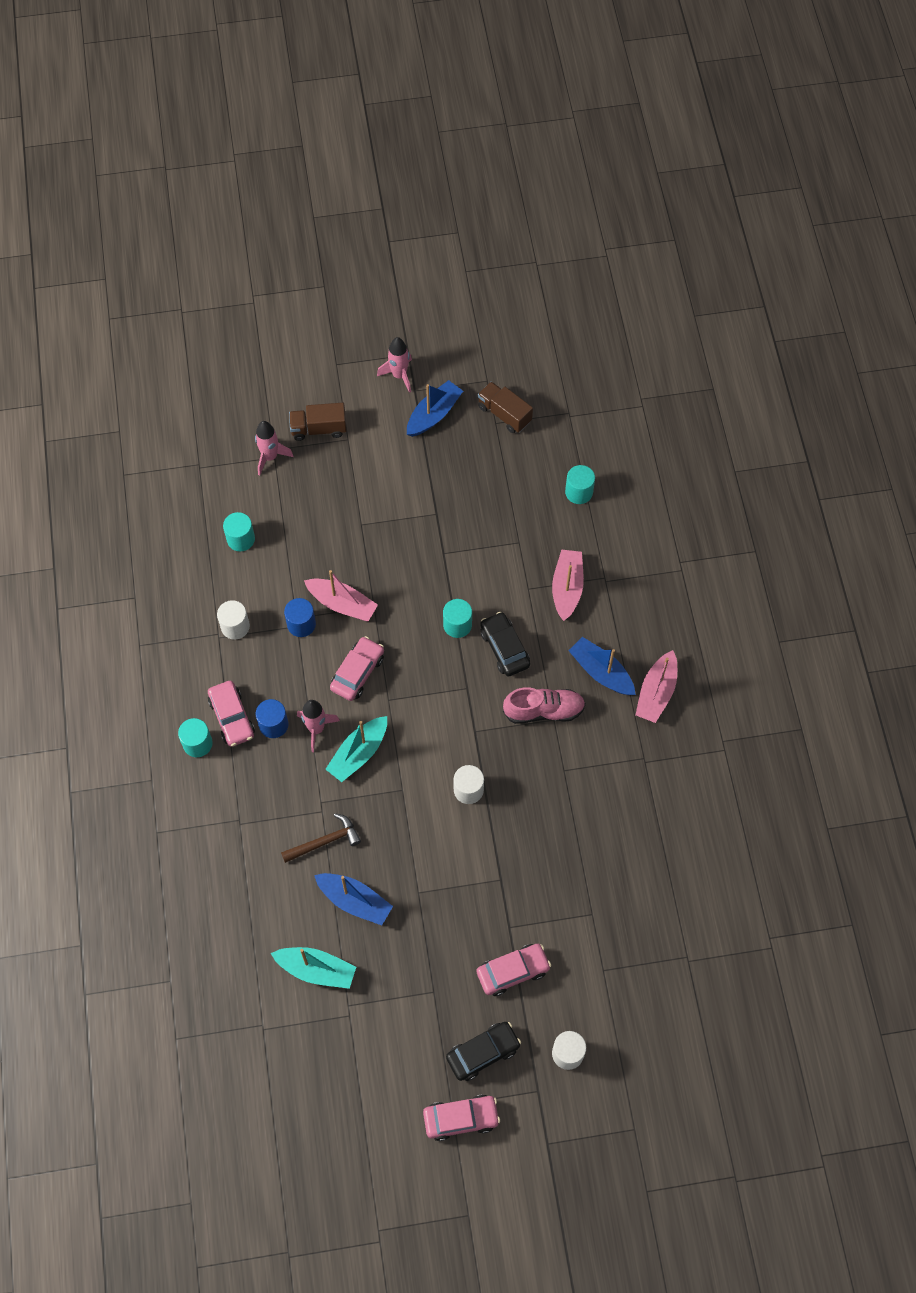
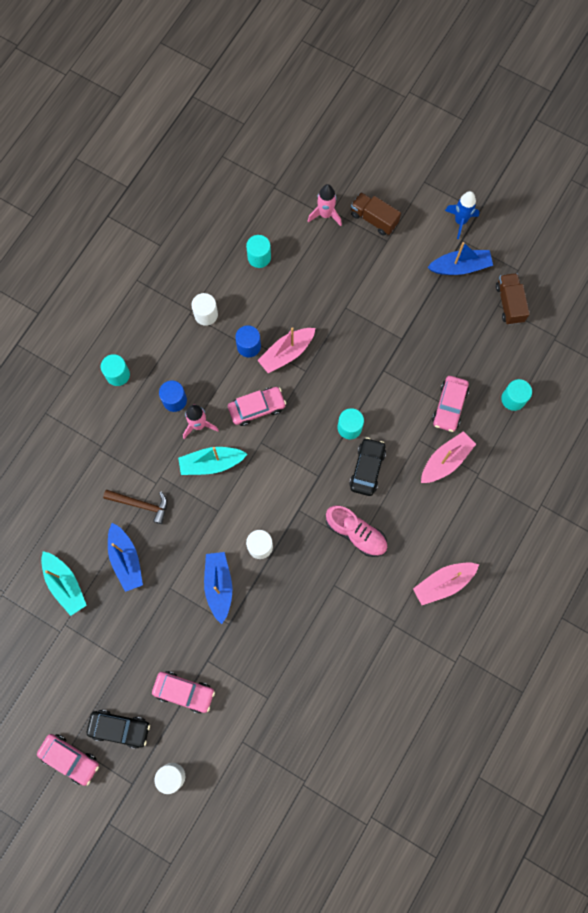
camera: 40 degrees right, 10 degrees up
(232, 717) = (153, 374): pink car -> pink car (449, 406)
(342, 604) = (286, 353): pink boat -> pink boat turned 75 degrees clockwise
(399, 375) = (460, 221): pink rocket -> blue rocket
(601, 672) = (418, 538): blue boat -> blue boat (219, 586)

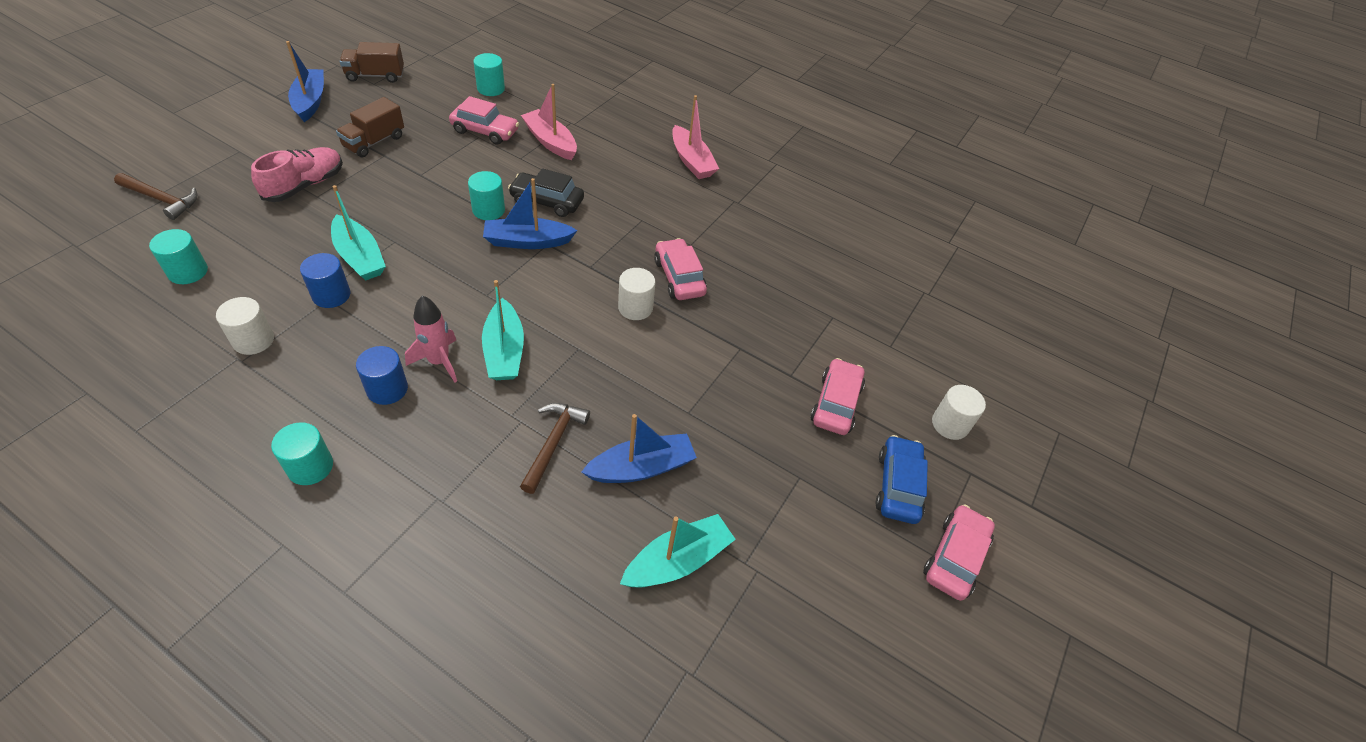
camera: 95 degrees left, 25 degrees down
(120, 728) = (897, 486): black car -> blue car
(219, 586) = (687, 355): blue boat -> blue boat (527, 241)
(257, 408) = (433, 294): pink car -> pink car (679, 277)
(286, 353) = (360, 257): pink boat -> turquoise boat
(325, 215) = (161, 199): pink rocket -> brown hammer
(356, 533) = (627, 219): pink shoe -> pink shoe (305, 185)
(374, 219) = (199, 158): brown truck -> brown truck (374, 142)
(460, 221) = (249, 93): blue rocket -> none

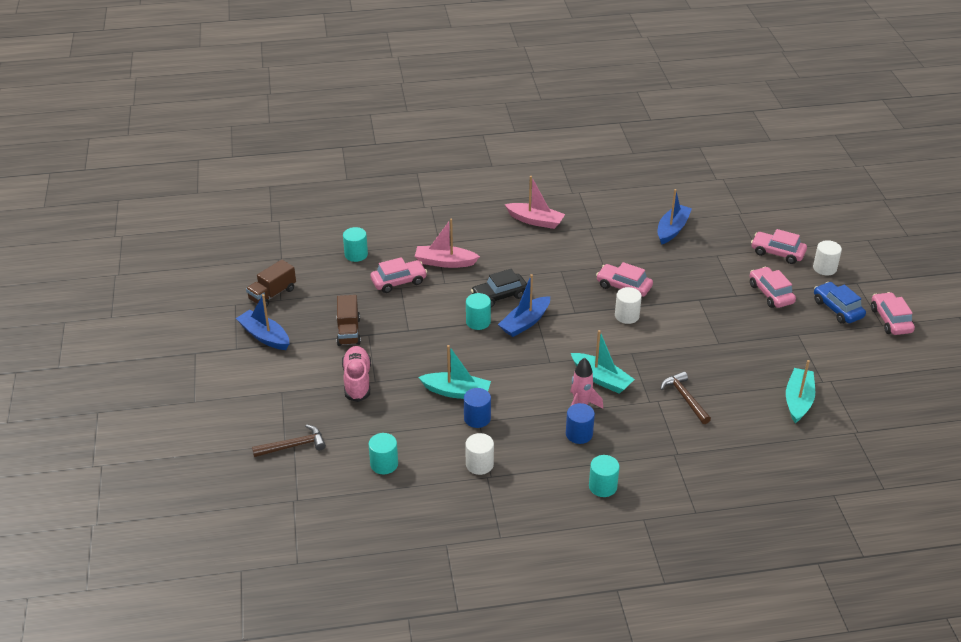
camera: 35 degrees left, 10 degrees down
(641, 467) = (734, 379): blue boat -> blue boat (672, 229)
(911, 365) = (777, 253): none -> pink car

